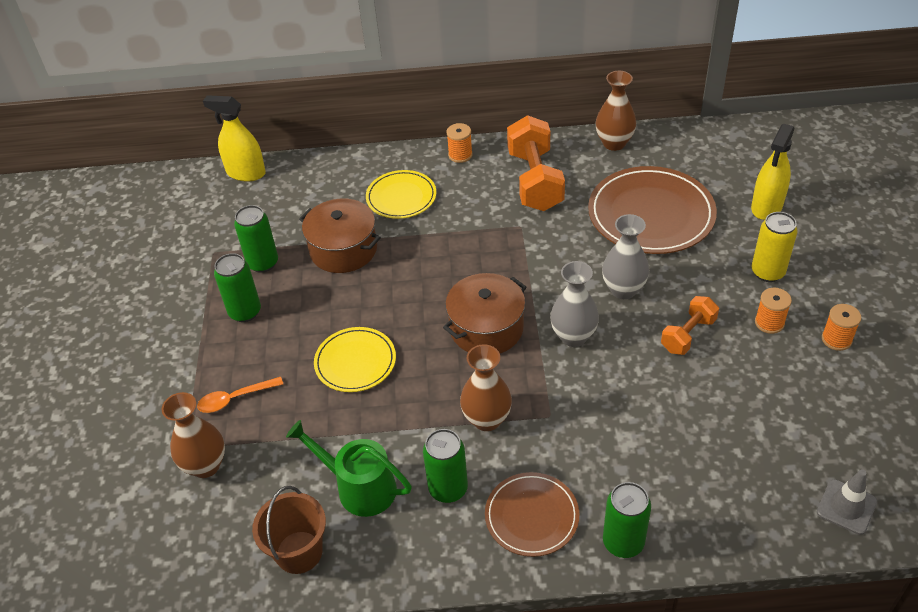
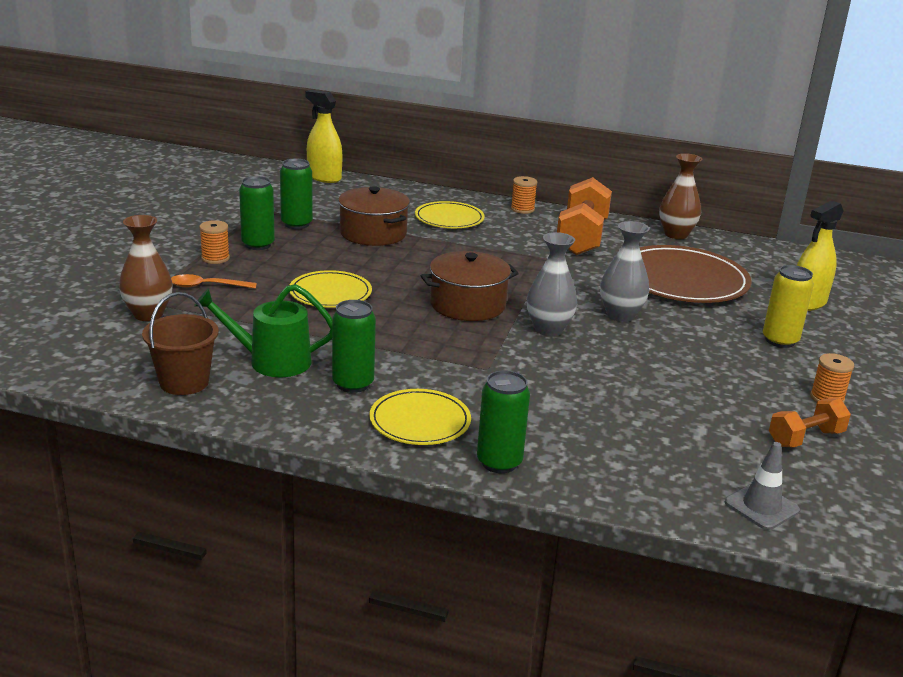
camera: 15 degrees right, 20 degrees down
(359, 487) = (272, 361): green watering can -> green watering can turned 45 degrees counterclockwise
(487, 419) = (424, 355): brown vase -> none
(531, 516) = (420, 421): brown plate -> yellow plate
(688, 335) = (666, 356): orange dumbbell -> orange dumbbell (805, 438)
(769, 323) = (759, 370): orange spool -> orange spool (215, 258)

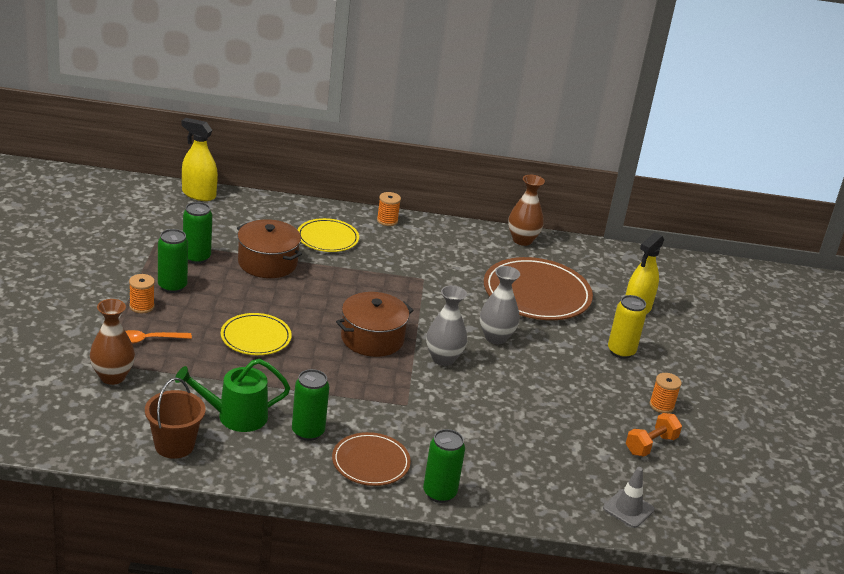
camera: 15 degrees left, 5 degrees up
(420, 421) = (370, 462): yellow plate -> brown plate
(582, 237) = (445, 251): orange dumbbell -> none

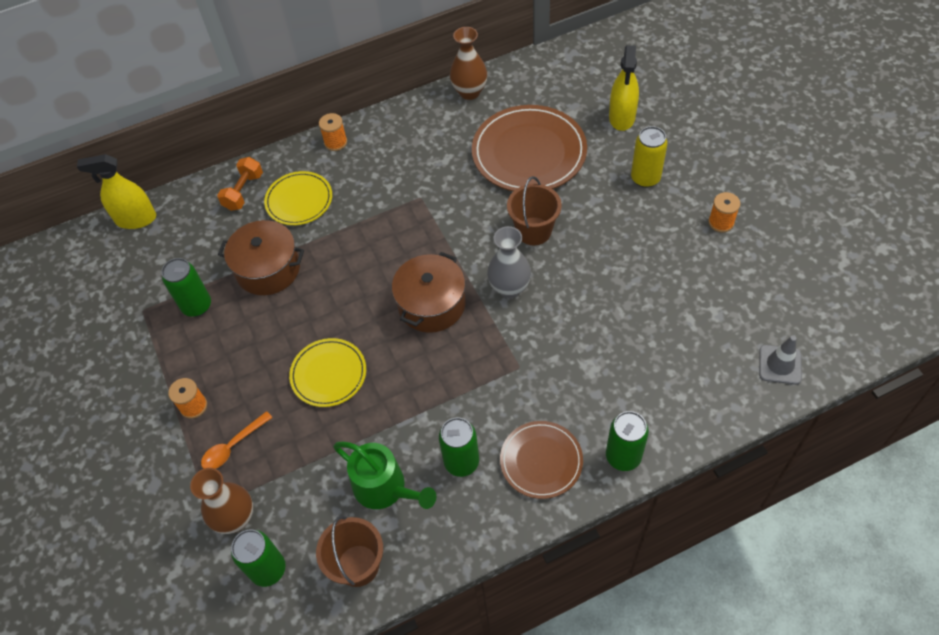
camera: 20 degrees left, 25 degrees up
(172, 286) = (202, 359): green can -> green can (268, 569)
(235, 416) = (385, 488): green watering can -> green watering can turned 105 degrees counterclockwise
(495, 337) = (534, 231): grey vase -> brown bucket
(650, 445) = (745, 276): orange dumbbell -> orange dumbbell (243, 192)

